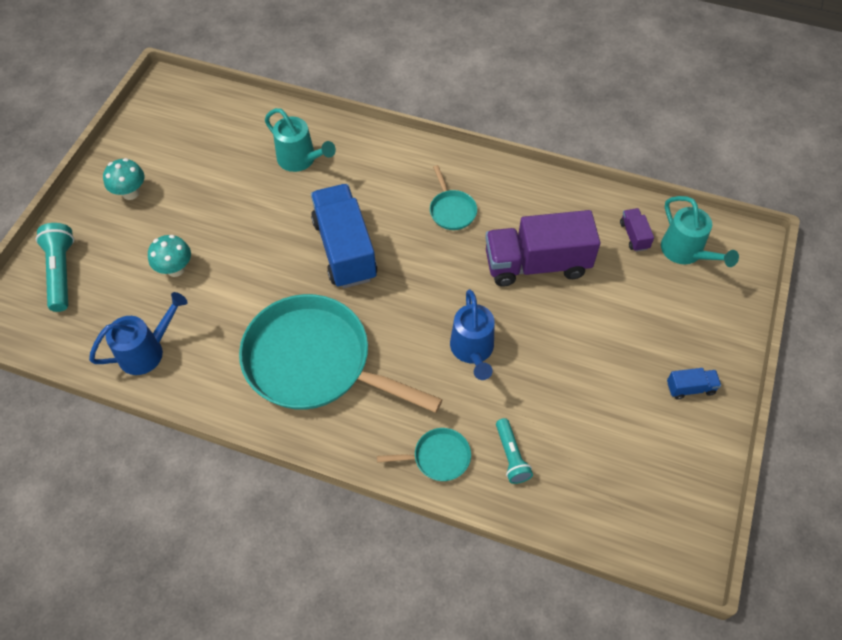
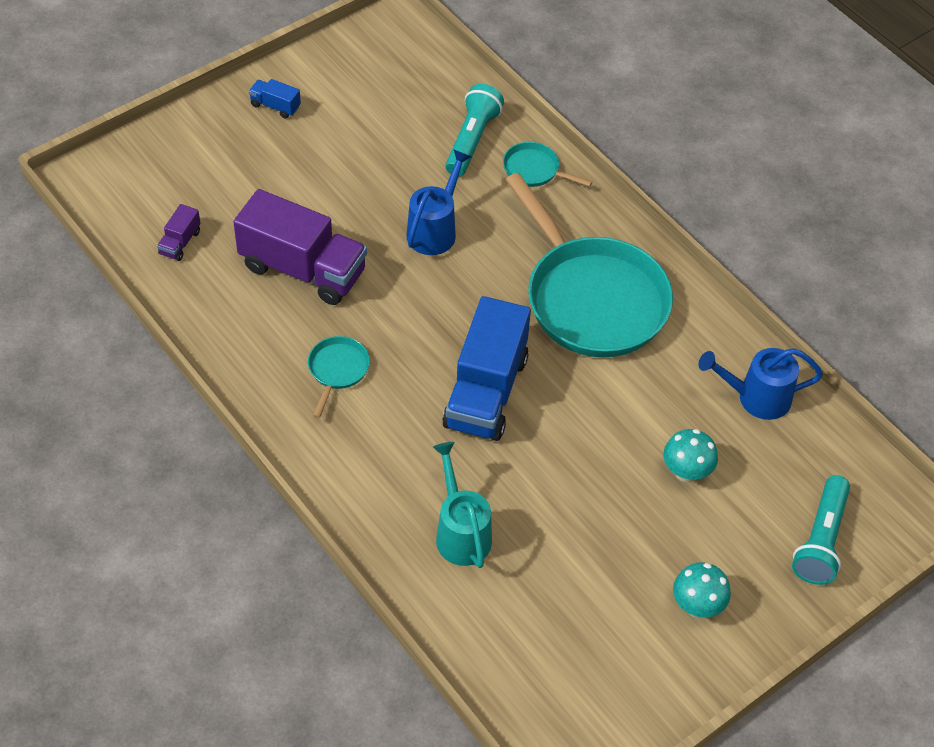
camera: 150 degrees left, 5 degrees down
(511, 456) = (472, 140): turquoise flashlight -> turquoise flashlight, size x1.54
(686, 253) = (150, 201): turquoise watering can -> none

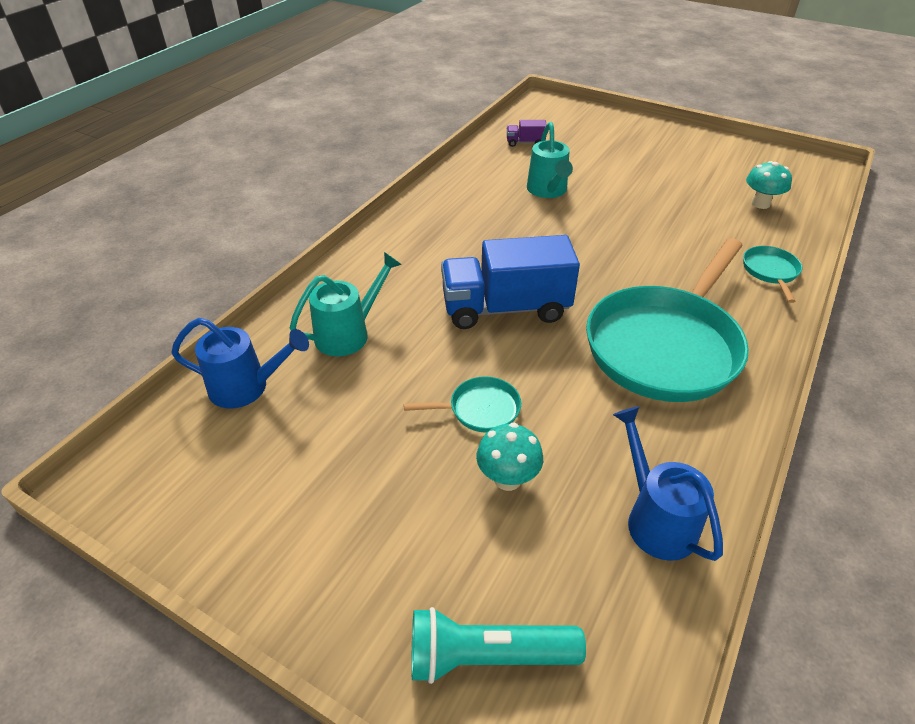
camera: 70 degrees right, 10 degrees down
(275, 106) = (679, 144): blue truck -> none
(303, 269) = (548, 191): purple truck -> turquoise watering can
(337, 370) = (469, 229): turquoise pan -> turquoise pan (479, 409)
(435, 229) = (647, 238): blue watering can -> blue watering can (247, 387)
(472, 140) = (759, 231): turquoise flashlight -> none
(697, 606) = (333, 538): turquoise mushroom -> turquoise mushroom (760, 204)

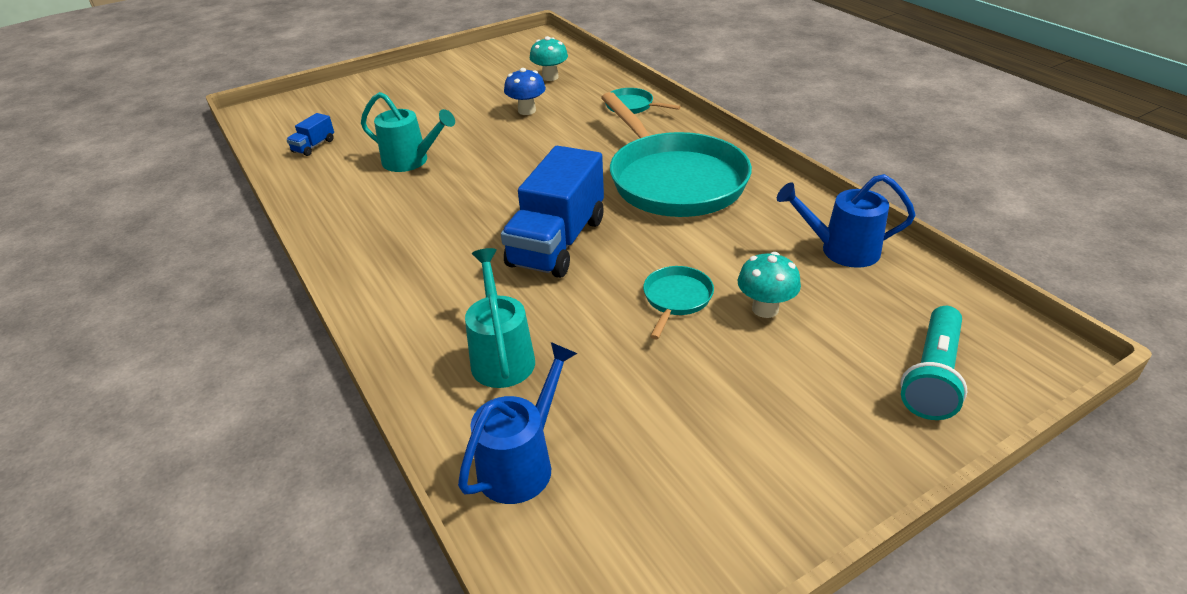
camera: 60 degrees left, 5 degrees down
(525, 143) = (313, 146): purple truck -> blue truck
(686, 214) = (527, 111): none -> blue mushroom

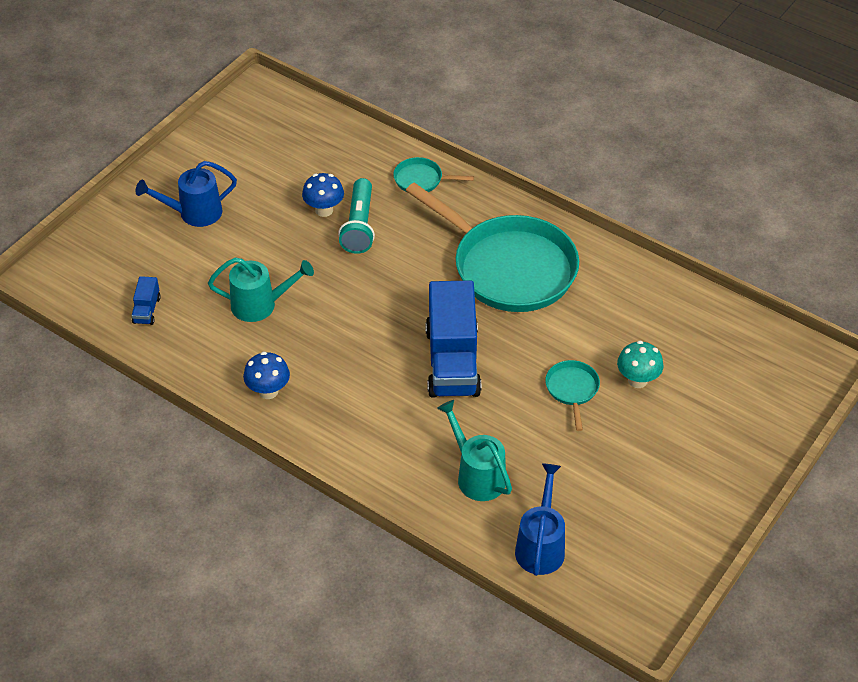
camera: 25 degrees left, 10 degrees up
(355, 225) = (268, 391): none -> blue mushroom
(550, 77) = (315, 154): turquoise mushroom -> none
(840, 250) = (669, 309): blue watering can -> blue watering can (193, 213)
(932, 376) = (762, 403): turquoise flashlight -> turquoise flashlight (359, 226)

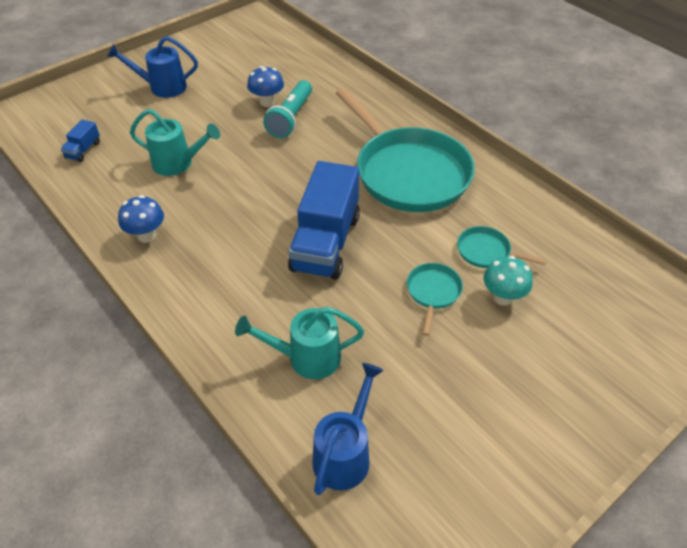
camera: 15 degrees right, 0 degrees up
(421, 180) = (358, 93): turquoise pan -> turquoise pan (487, 252)
(476, 475) = (306, 358): turquoise watering can -> turquoise watering can turned 75 degrees counterclockwise

